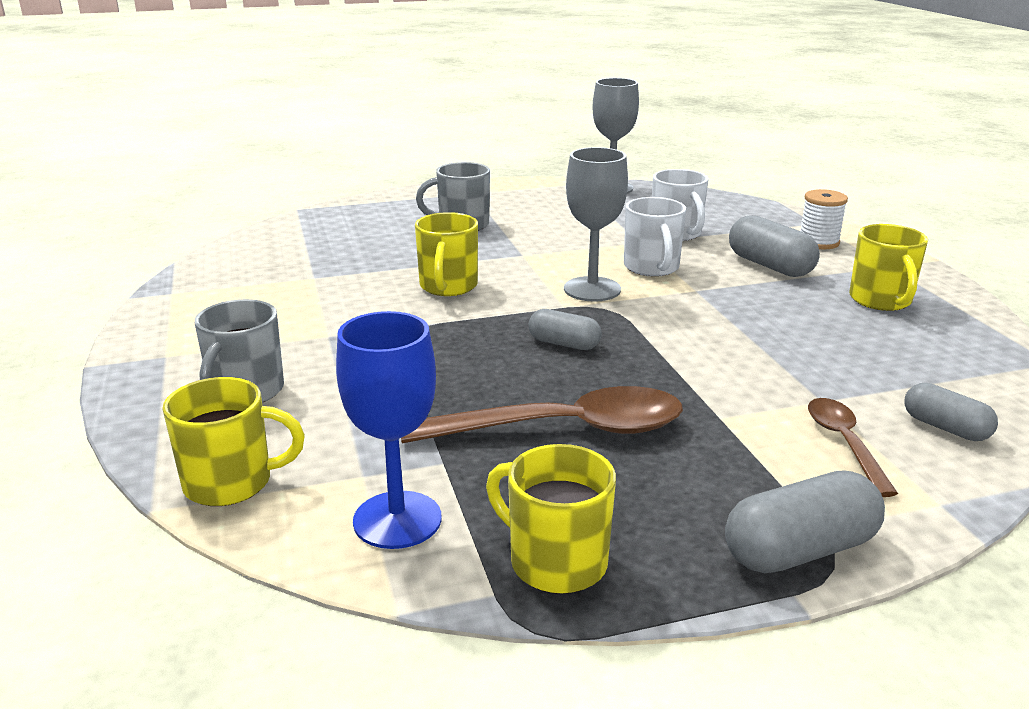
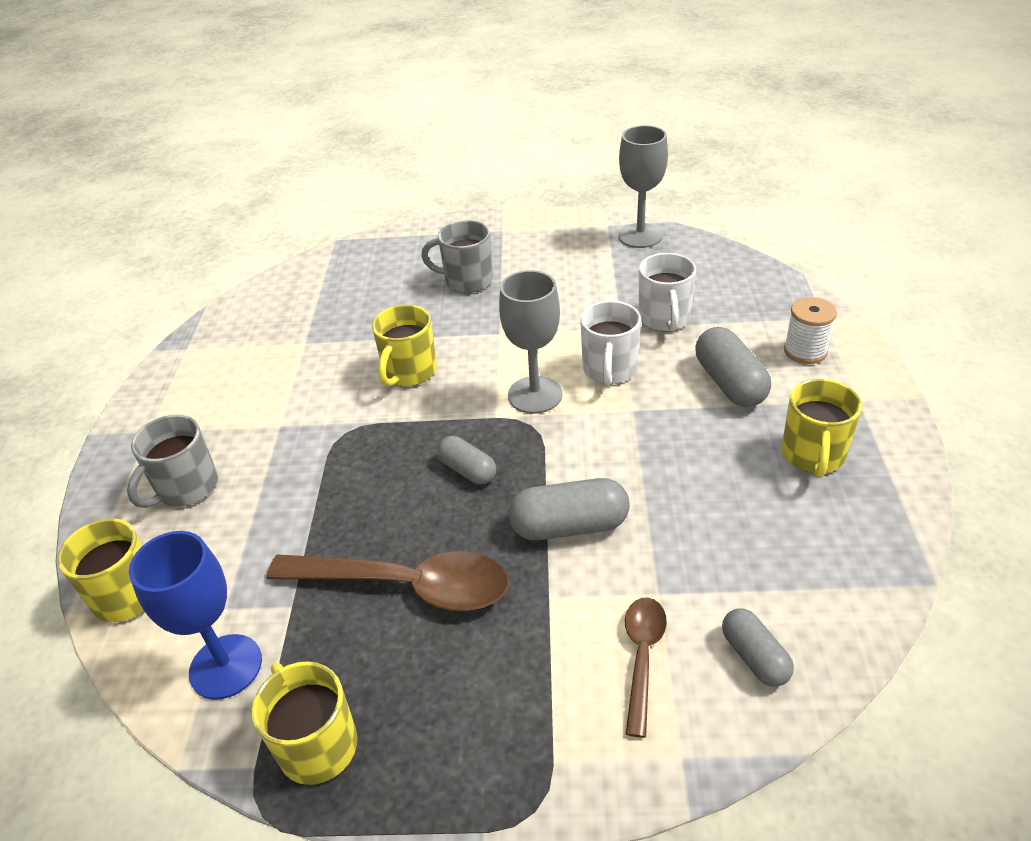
camera: 20 degrees right, 15 degrees up
(799, 550) = (518, 782): grey capsule -> grey capsule (569, 526)

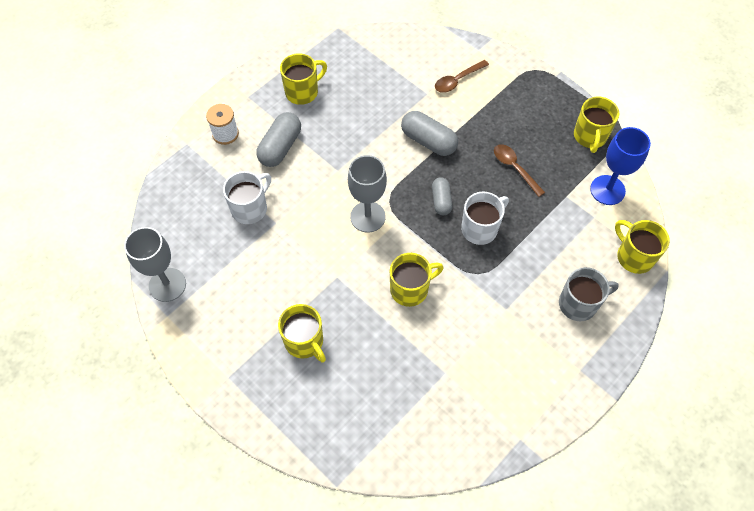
camera: 140 degrees left, 20 degrees up
(405, 586) = (515, 168): brown spoon -> brown spoon, size x0.55
(467, 280) = (304, 342): grey mug -> yellow mug
(609, 370) = (317, 201): white mug -> white mug (480, 228)
(754, 657) = (423, 54): grey capsule -> none

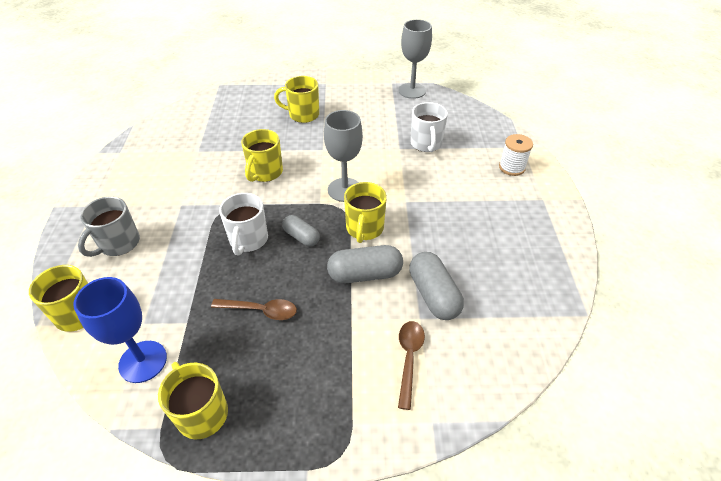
camera: 135 degrees right, 15 degrees down
(280, 147) = (465, 186): grey capsule -> grey capsule (433, 295)
(302, 92) = (515, 233): yellow mug -> yellow mug (364, 229)

